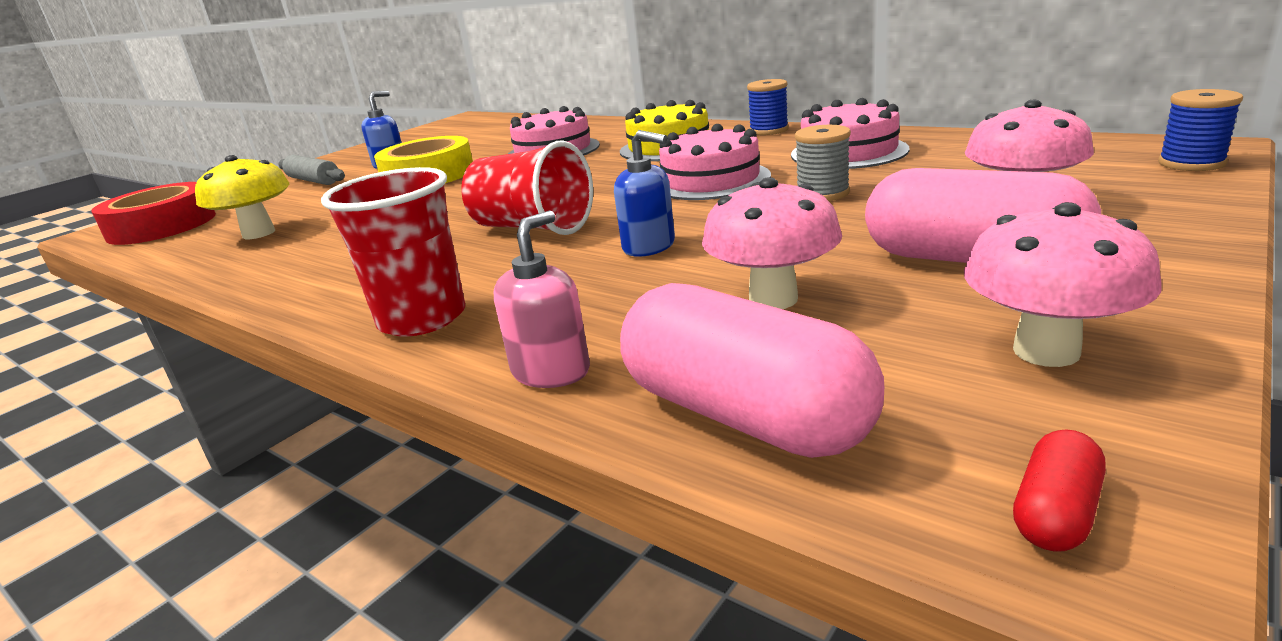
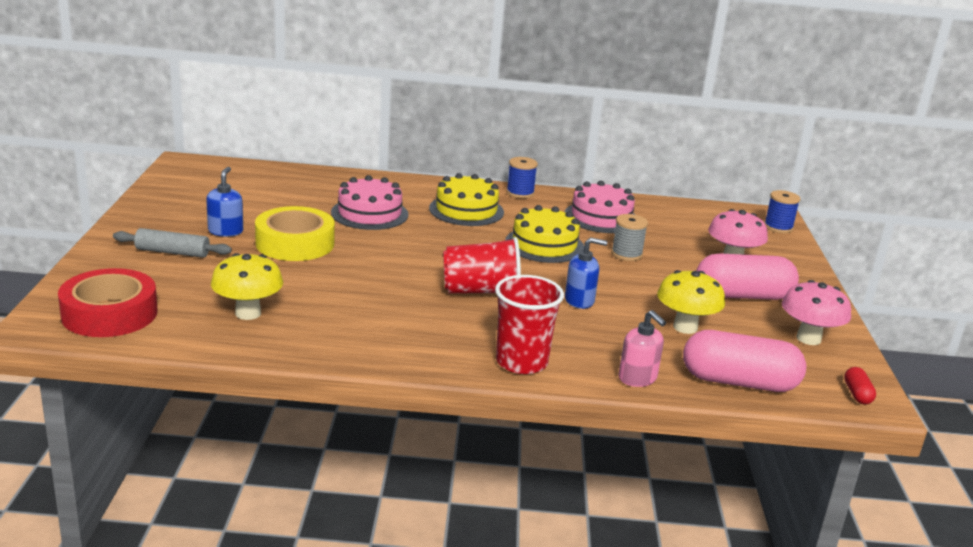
camera: 40 degrees left, 0 degrees up
(551, 371) = (637, 378): pink soap dispenser -> pink soap dispenser turned 150 degrees clockwise
(711, 180) = (544, 245): pink cake -> yellow cake
(773, 299) = (685, 327): pink mushroom -> yellow mushroom

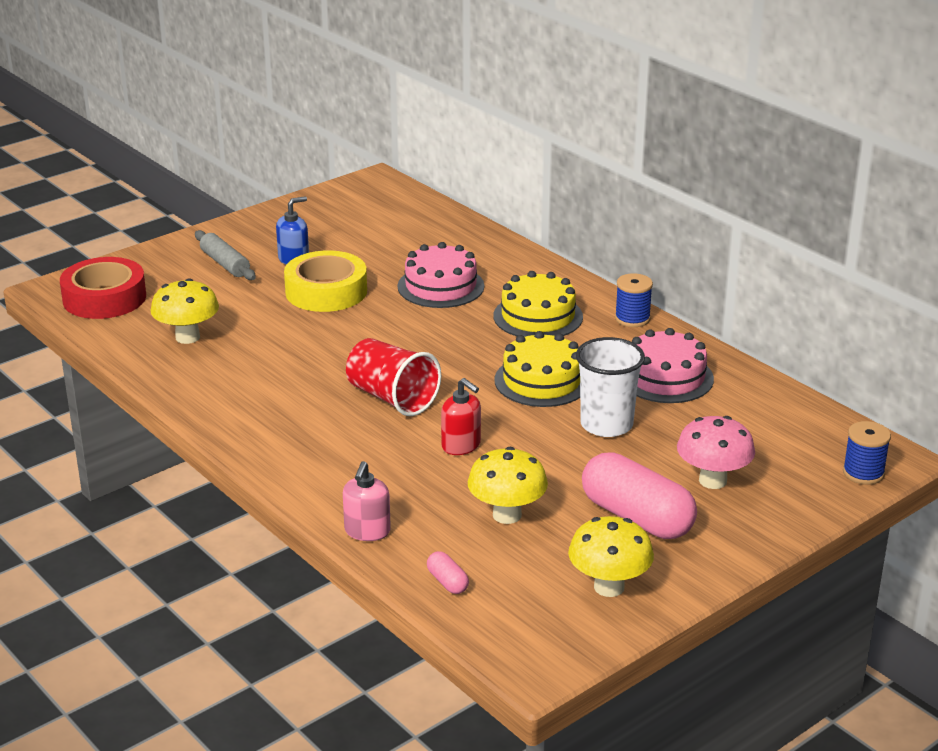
camera: 50 degrees right, 5 degrees up
(521, 362) = (303, 470): red cup -> none
(579, 301) = (461, 445): blue soap dispenser -> red soap dispenser
(626, 254) = (606, 425): grey spool -> white cup
(739, 382) = (447, 582): pink capsule -> pink capsule, size x0.42
(808, 338) = (609, 587): pink mushroom -> yellow mushroom
(857, 394) = (536, 653): red capsule -> none

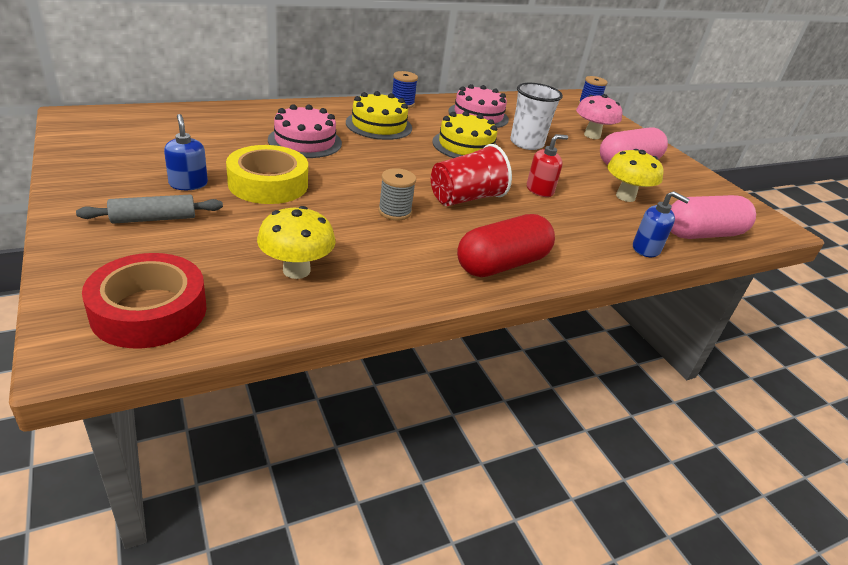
camera: 80 degrees left, 5 degrees up
(264, 435) = (502, 264): none -> red capsule
(325, 362) = (394, 212): none -> grey spool
(367, 531) = (646, 249): pink soap dispenser -> blue soap dispenser
(447, 582) = (702, 234): pink capsule -> pink capsule, size x2.37
(609, 587) = (697, 188): yellow mushroom -> none

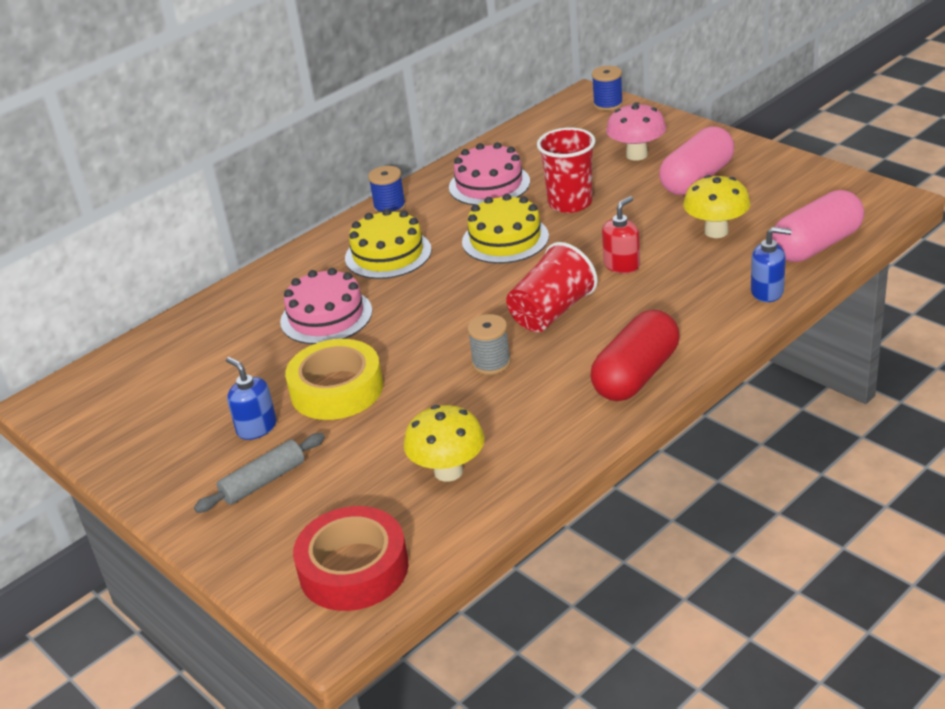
camera: 10 degrees left, 0 degrees up
(526, 143) = (570, 203): white cup -> red cup

